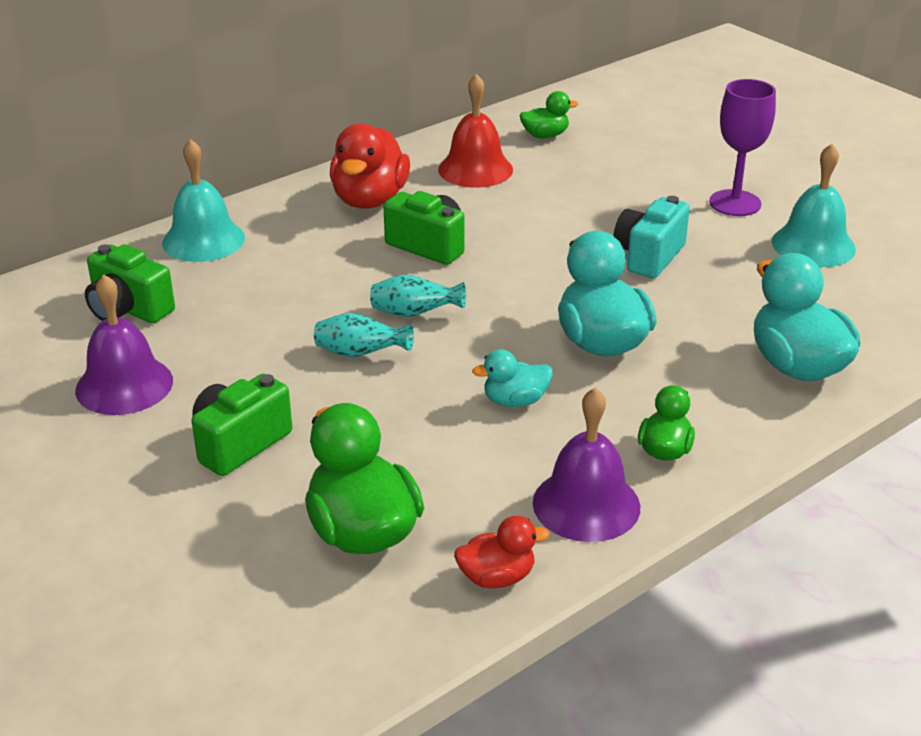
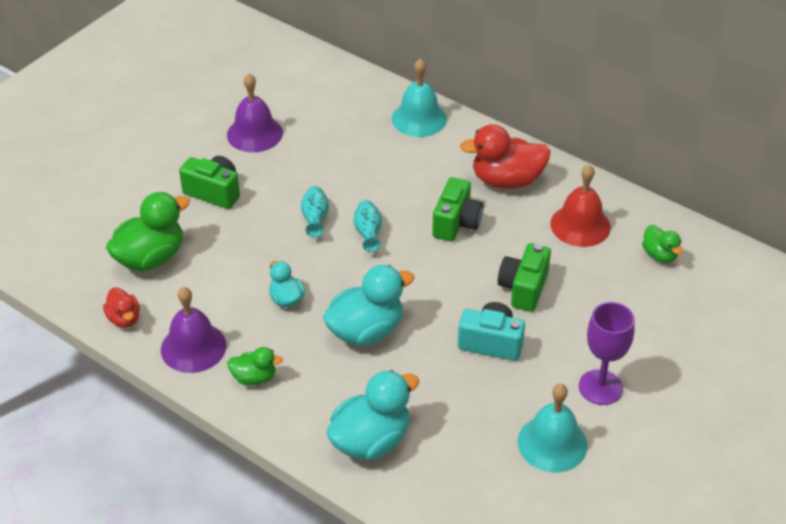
camera: 75 degrees right, 10 degrees up
(128, 309) = (329, 112): green camera -> green camera (523, 288)

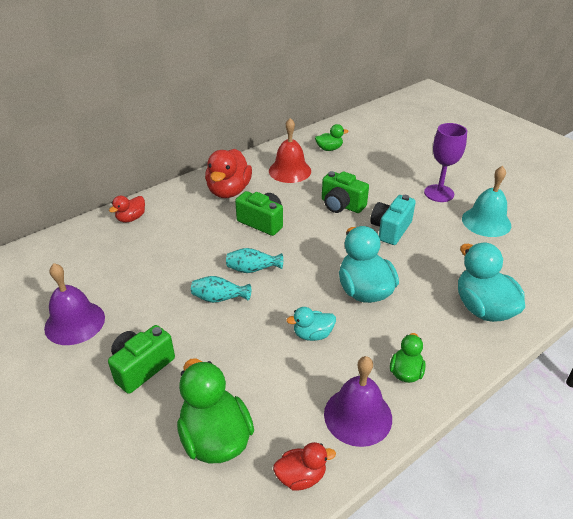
camera: 75 degrees left, 5 degrees down
(419, 118) = (131, 218): turquoise bell -> red duck

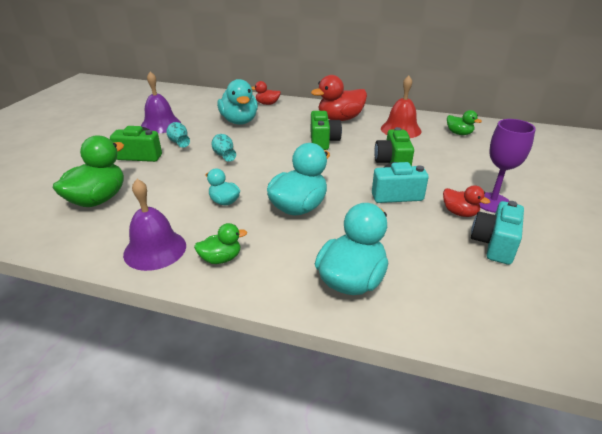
camera: 55 degrees right, 5 degrees down
(149, 256) = (239, 121): none -> turquoise duck
(252, 270) = (267, 156): turquoise vase -> turquoise vase (179, 143)
(301, 476) = (82, 243): red duck -> red duck (459, 213)
(486, 222) = (494, 244): turquoise bell -> turquoise camera

